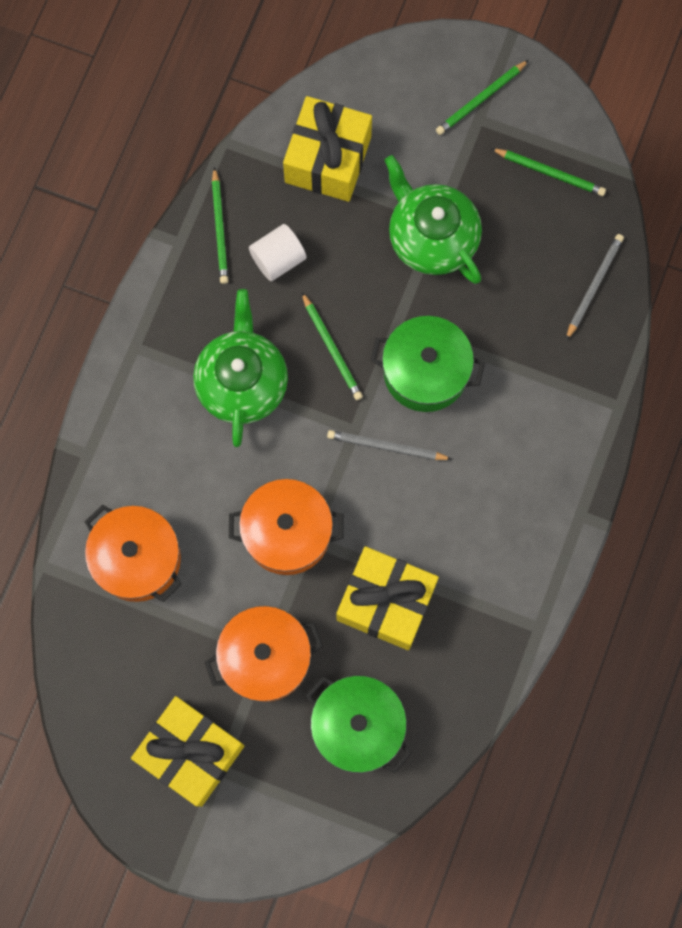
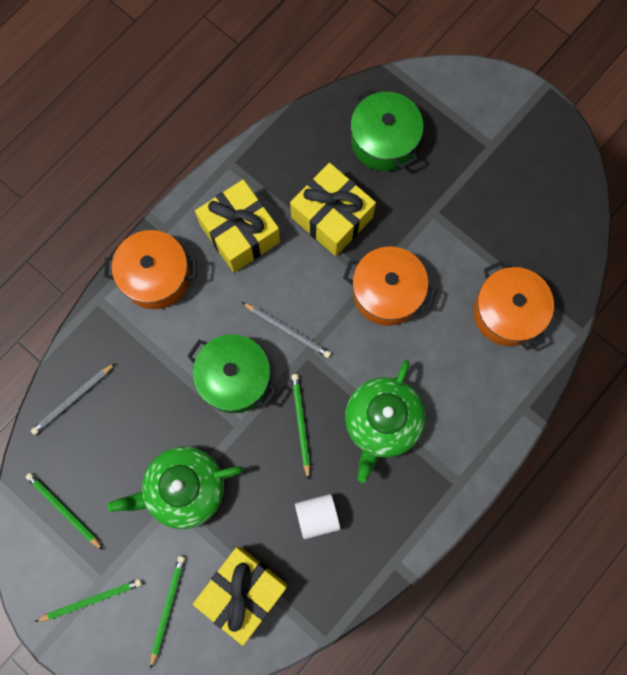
camera: 160 degrees left, 0 degrees up
(191, 752) = (509, 164): yellow gift -> yellow gift (240, 233)
(220, 228) = (356, 562): green pencil -> green pencil (167, 608)
(265, 657) = (434, 209): orange pot -> orange pot (156, 276)
(432, 237) = (184, 489): green teapot -> green teapot turned 90 degrees clockwise

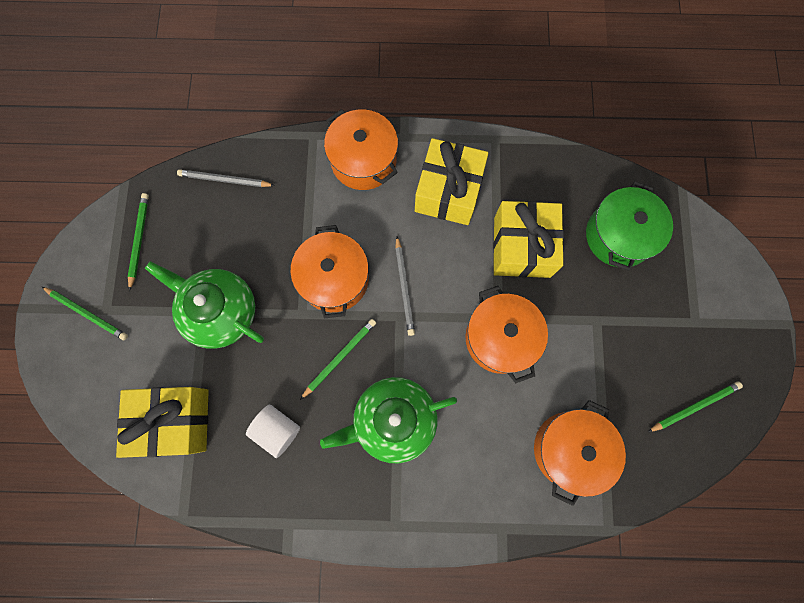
camera: 50 degrees right, 0 degrees up
(167, 608) = (121, 374): green pencil -> green pencil (694, 406)
(234, 378) = (334, 279): green pot -> orange pot

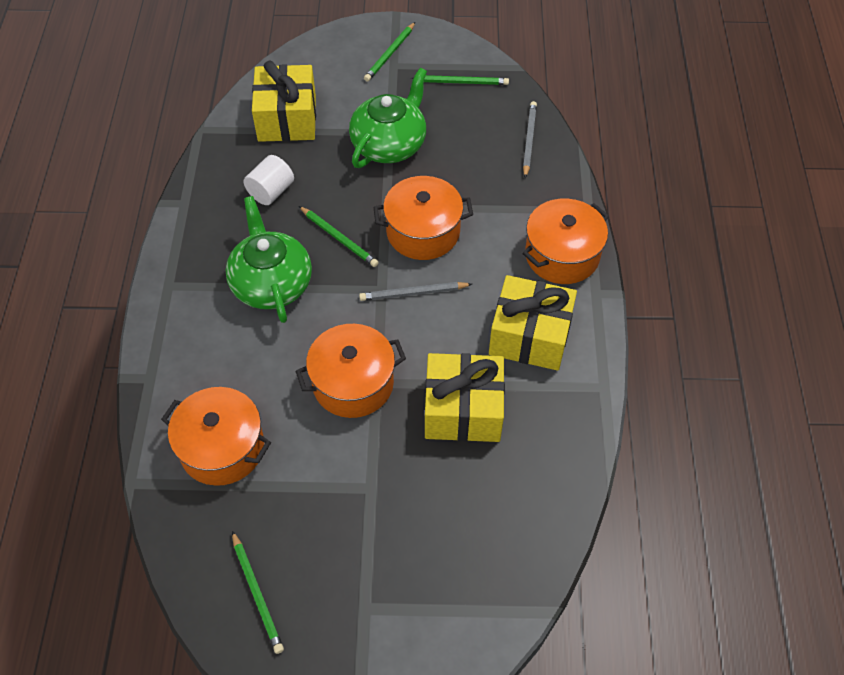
camera: 90 degrees right, 20 degrees down
(618, 236) = (481, 522): green pot -> none

